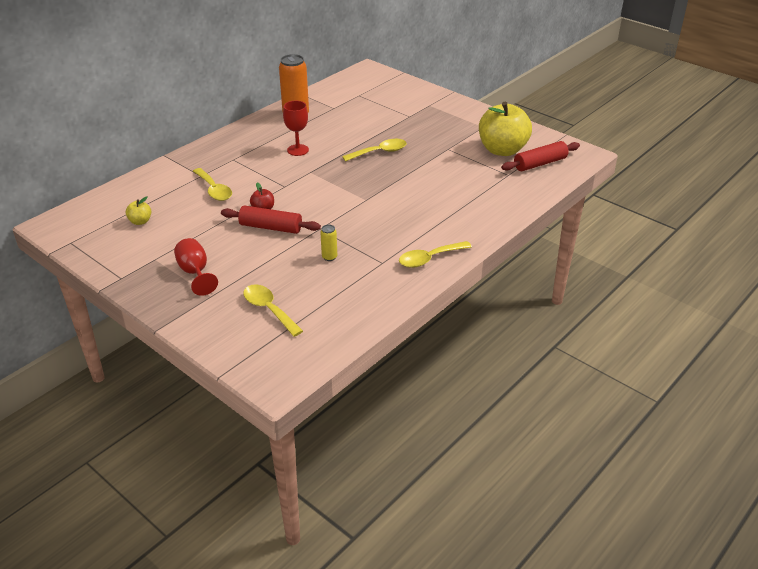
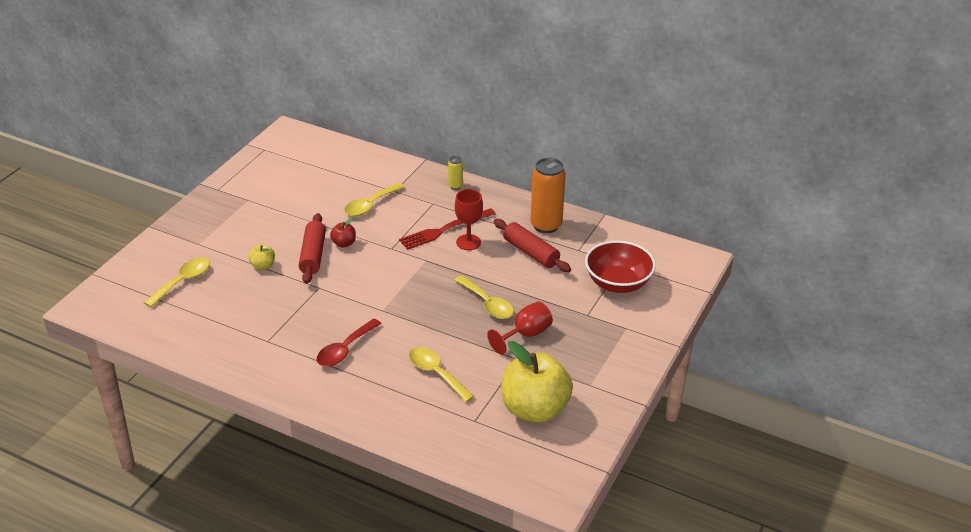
camera: 75 degrees right, 0 degrees up
(140, 221) = (304, 176): yellow apple -> yellow apple (263, 266)
(195, 273) = (231, 227): red goblet -> red goblet (525, 335)
(274, 158) = (444, 230): none -> red fork
(329, 257) = (270, 303): yellow can -> yellow can (455, 186)
(380, 100) = (618, 283): none -> red bowl
(409, 223) = (345, 350): none -> red spoon
(429, 259) = (280, 374): yellow spoon -> yellow spoon (436, 373)
(540, 164) = (513, 449): red rolling pin -> red rolling pin (531, 253)

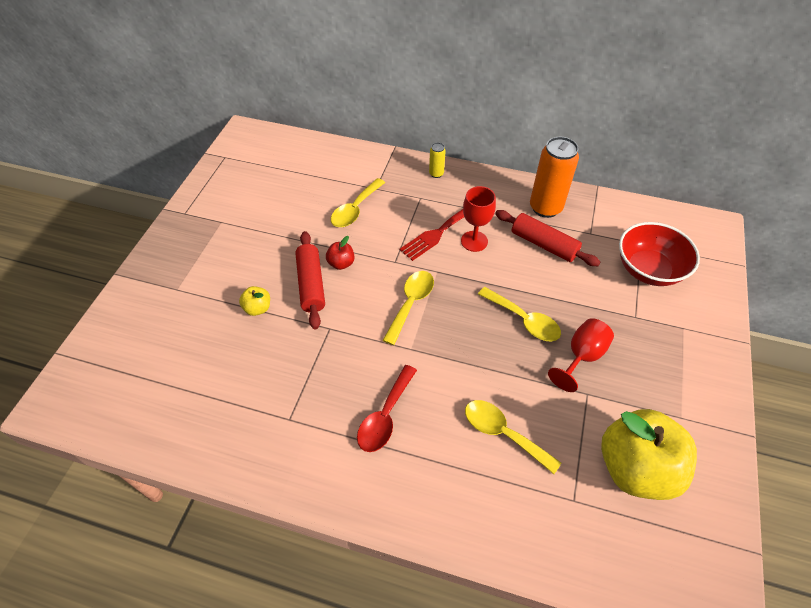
camera: 10 degrees left, 15 degrees up
(183, 281) = (168, 346): yellow spoon -> yellow spoon (411, 303)

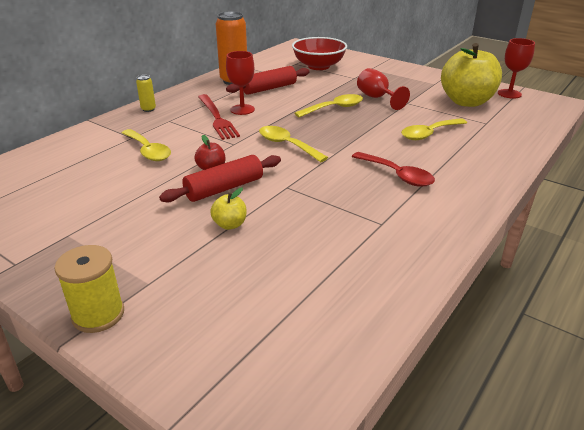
camera: 70 degrees left, 20 degrees down
(142, 278) = (98, 314): none -> yellow spool
(311, 284) = (224, 188): red rolling pin -> red rolling pin turned 45 degrees counterclockwise
(708, 529) = (509, 94): none -> red goblet

